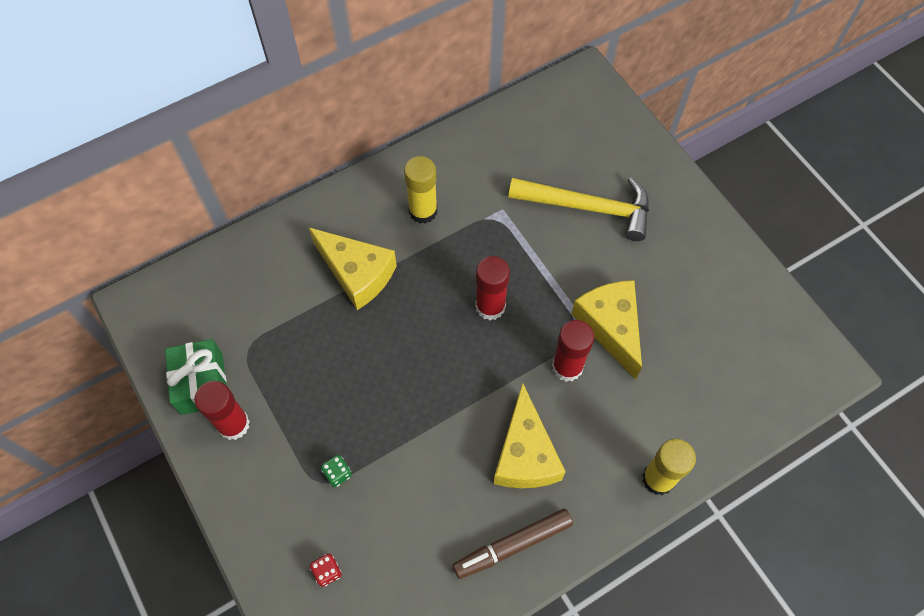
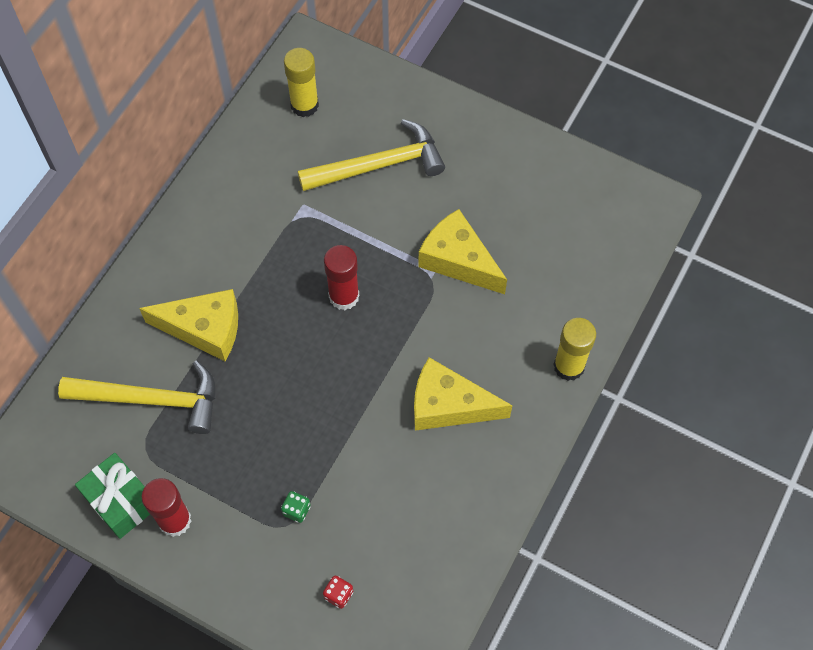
camera: 30 degrees left, 0 degrees up
(278, 311) = (152, 400): none -> yellow hammer
(423, 211) = (231, 242): yellow glue stick -> yellow glue stick (304, 105)
(512, 545) = (481, 485): brown marker -> none
(525, 454) = (448, 405): yellow cheese -> yellow cheese turned 135 degrees clockwise
(567, 367) = (441, 314): red glue stick -> none

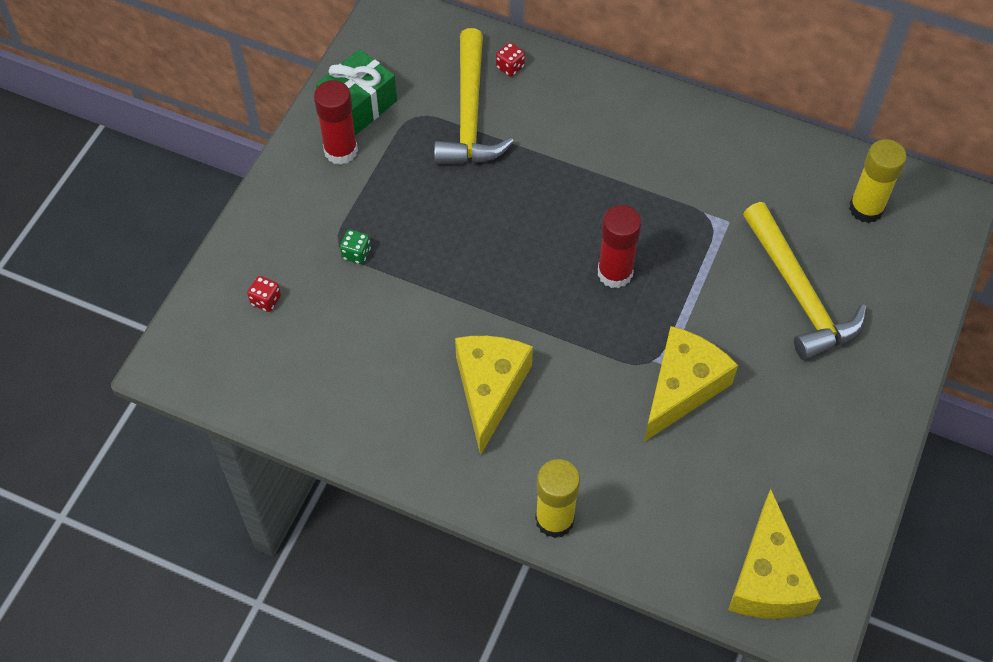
camera: 85 degrees right, 5 degrees down
(102, 359) = (510, 67): none -> red dice
(204, 329) = (556, 148): yellow cheese -> yellow cheese (768, 577)

